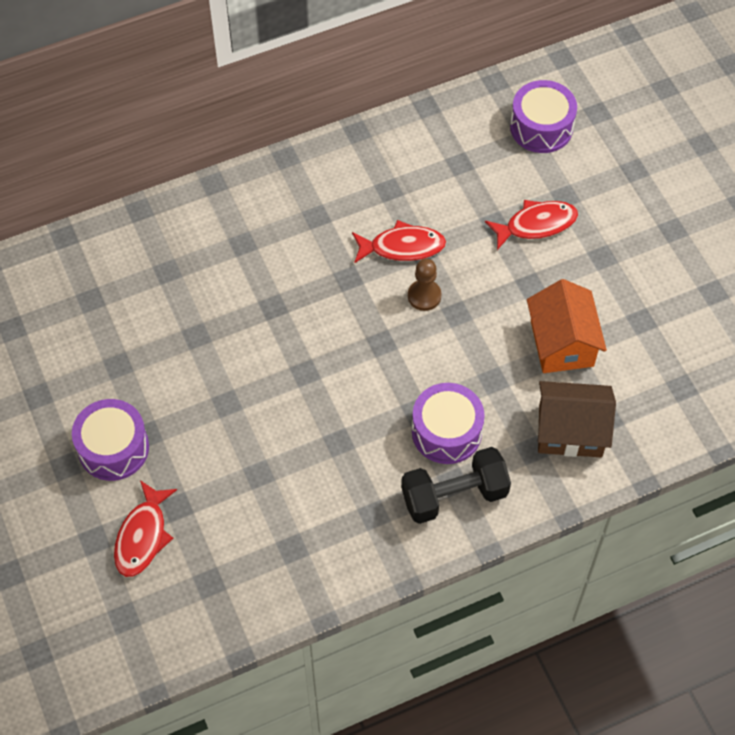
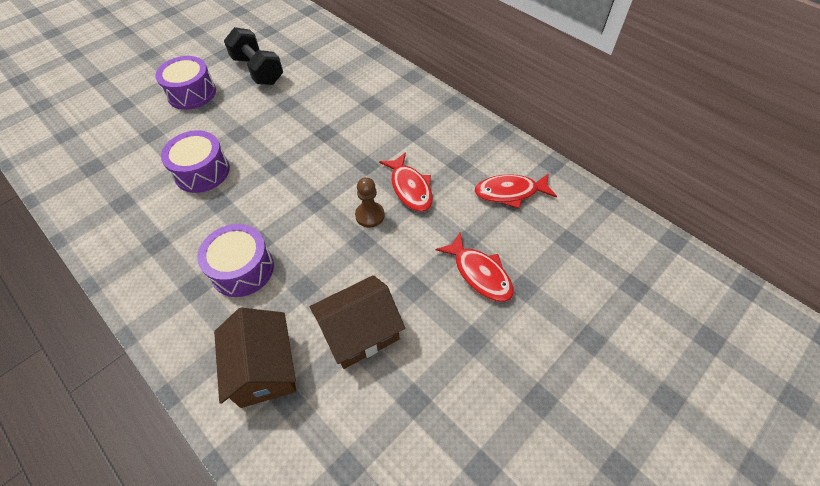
camera: 70 degrees right, 5 degrees down
(143, 536) = (127, 125): red fish -> red fish (510, 192)
(454, 495) = (180, 293): black dumbbell -> black dumbbell (258, 70)
(541, 127) = (586, 247): purple drum -> purple drum (202, 171)
(562, 343) = (360, 332): orange house -> brown house

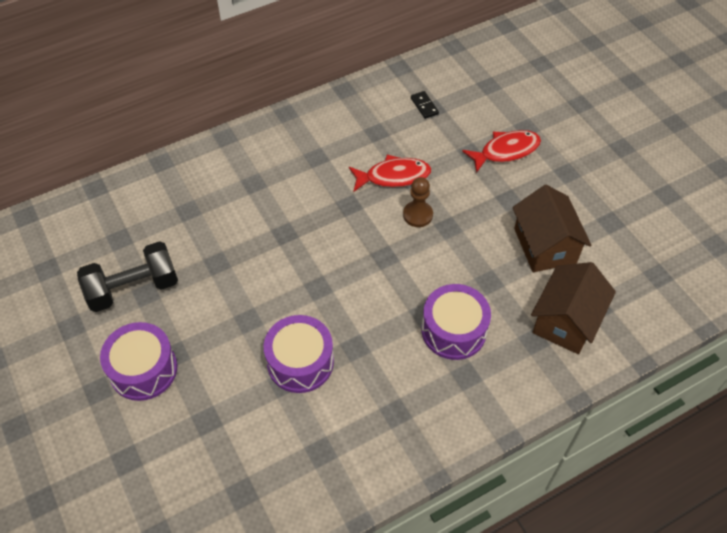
camera: 75 degrees left, 0 degrees up
(264, 369) = (566, 321): brown house -> brown house turned 60 degrees counterclockwise
(510, 192) = (424, 106): red fish -> black domino

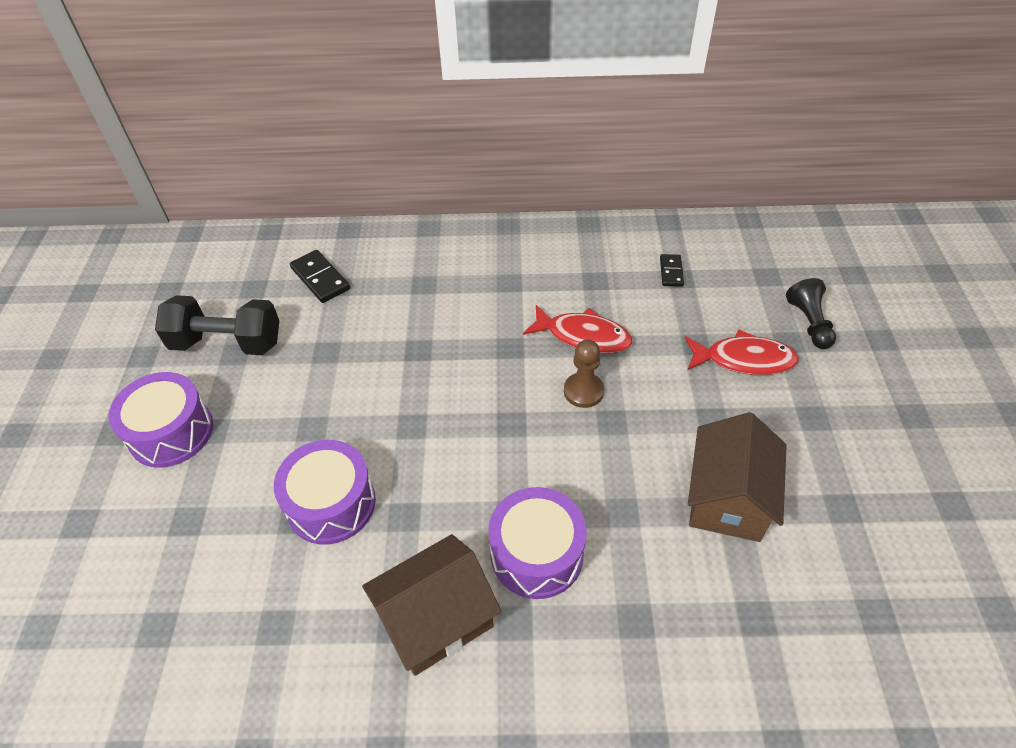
camera: 30 degrees right, 5 degrees down
(168, 210) = (320, 278): none -> black domino
(532, 109) = (809, 323): none -> black pawn
(566, 321) = (698, 615): brown house -> brown house (436, 619)

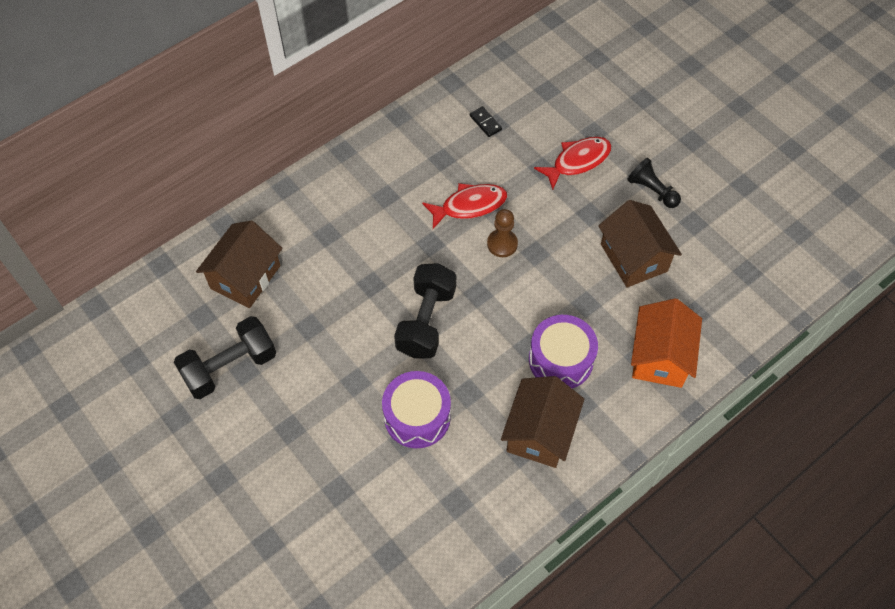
camera: 40 degrees left, 10 degrees up
(171, 432) = (262, 450): purple drum -> none
(320, 278) = (245, 277): black domino -> brown house
(434, 416) = (426, 321): none -> black dumbbell
(663, 638) = (660, 357): none -> orange house
(809, 323) = (596, 111): black pawn -> black pawn (652, 190)

